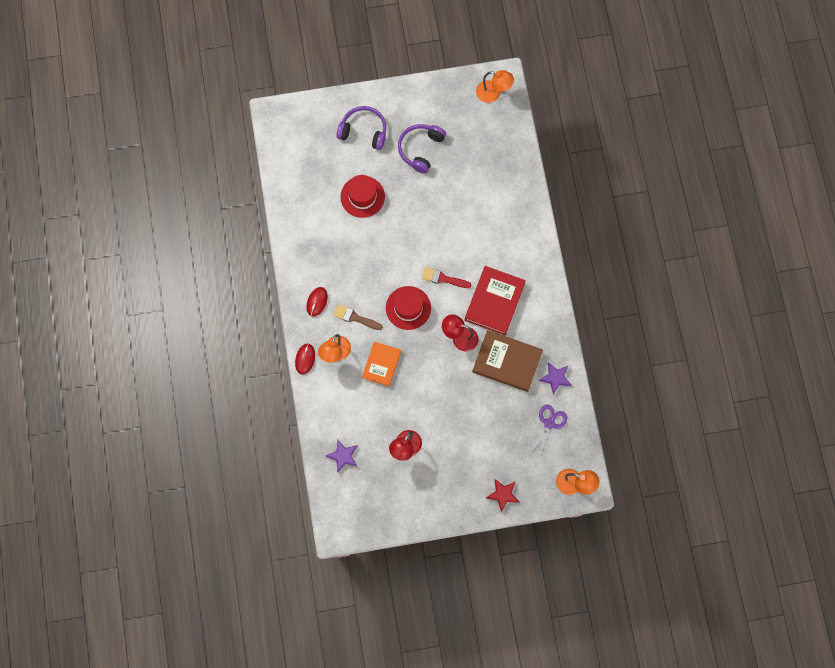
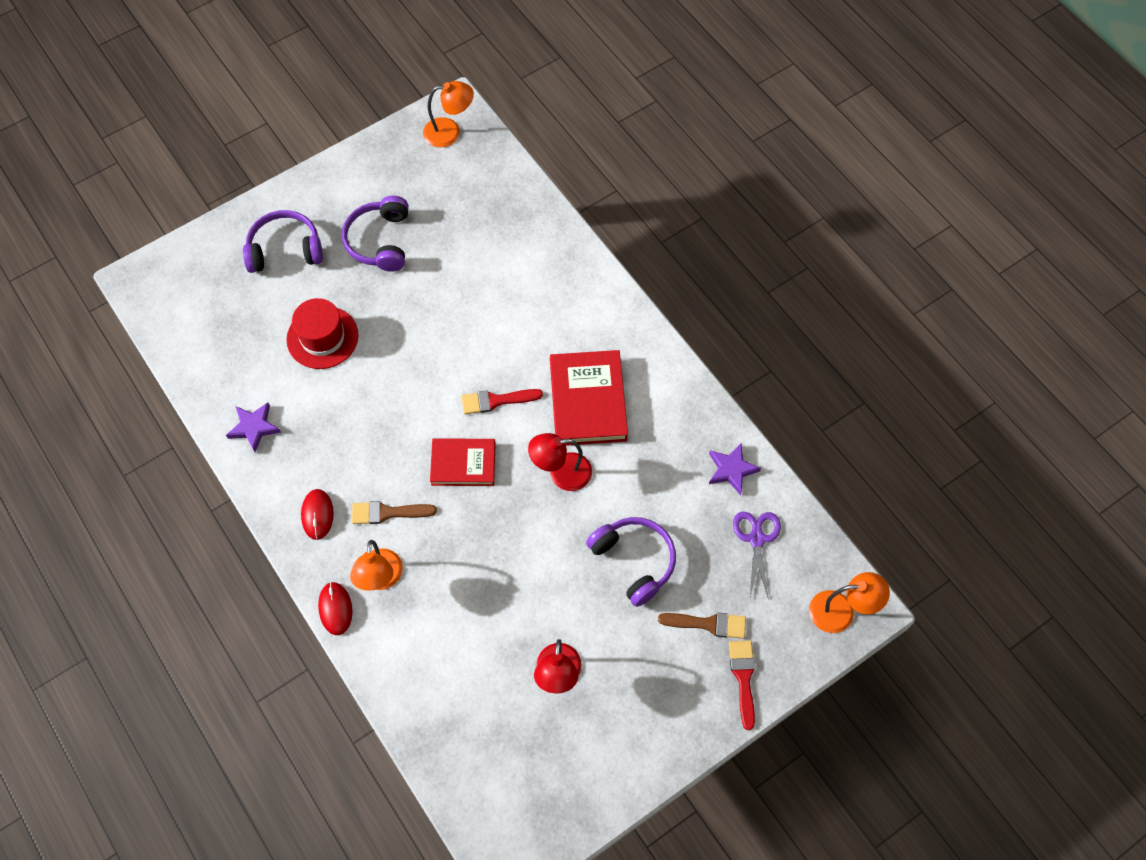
camera: 25 degrees left, 10 degrees down
(343, 456) = (464, 734): purple star -> purple star (254, 427)
(381, 364) = (461, 564): orange book -> none
(408, 308) = (463, 464): red hat -> red book
(475, 405) = (634, 561): none -> purple headphones
(499, 457) = (708, 624): none -> brown brush
(503, 495) = (743, 678): red star -> red brush
(507, 362) = (649, 478): brown book -> none

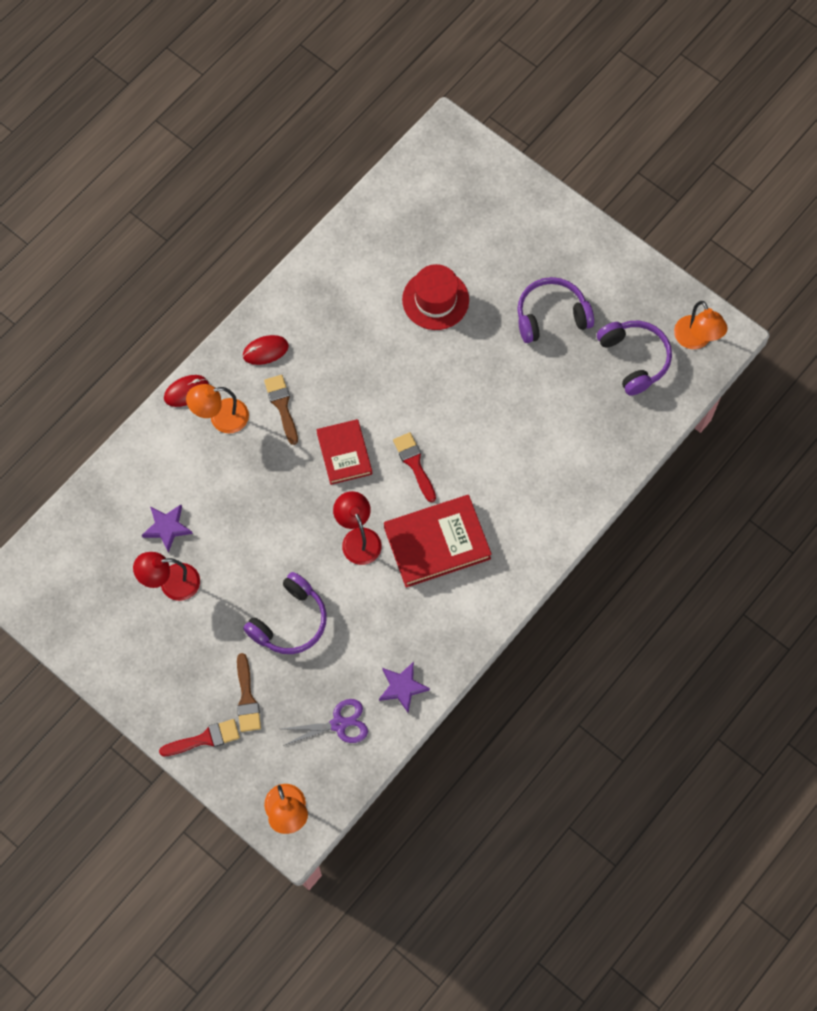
camera: 75 degrees right, 5 degrees up
(254, 427) = (332, 274): purple star -> purple star (167, 528)
(285, 250) = (516, 239): purple headphones -> purple headphones (634, 359)

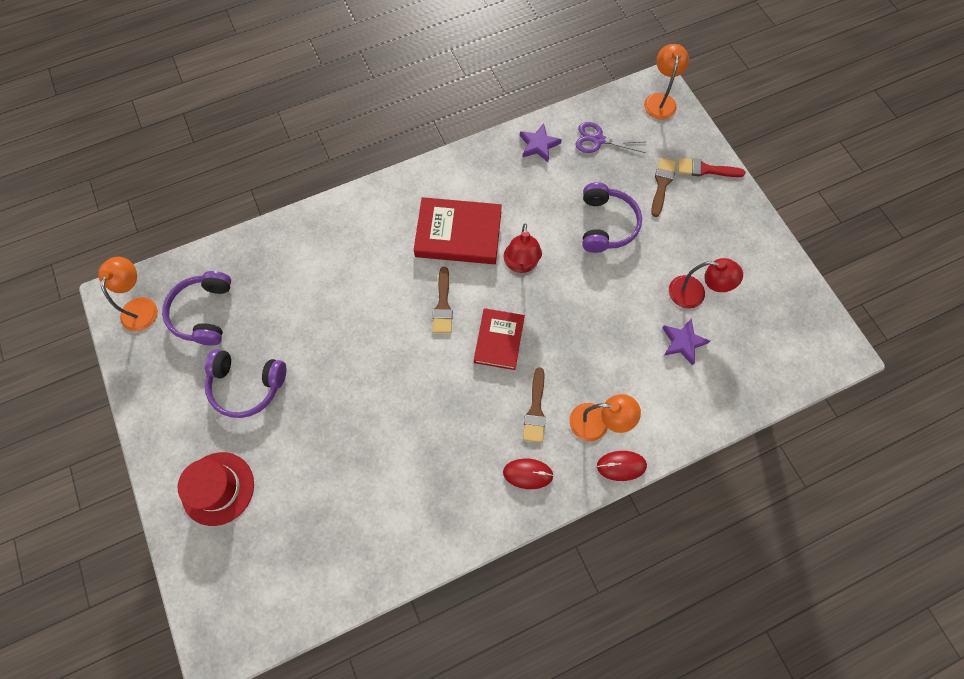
camera: 155 degrees left, 0 degrees up
(289, 621) = (605, 224): purple headphones -> purple headphones turned 120 degrees clockwise
(414, 464) = (443, 305): red brush -> brown brush
(435, 300) = (341, 452): red hat -> red hat (218, 488)

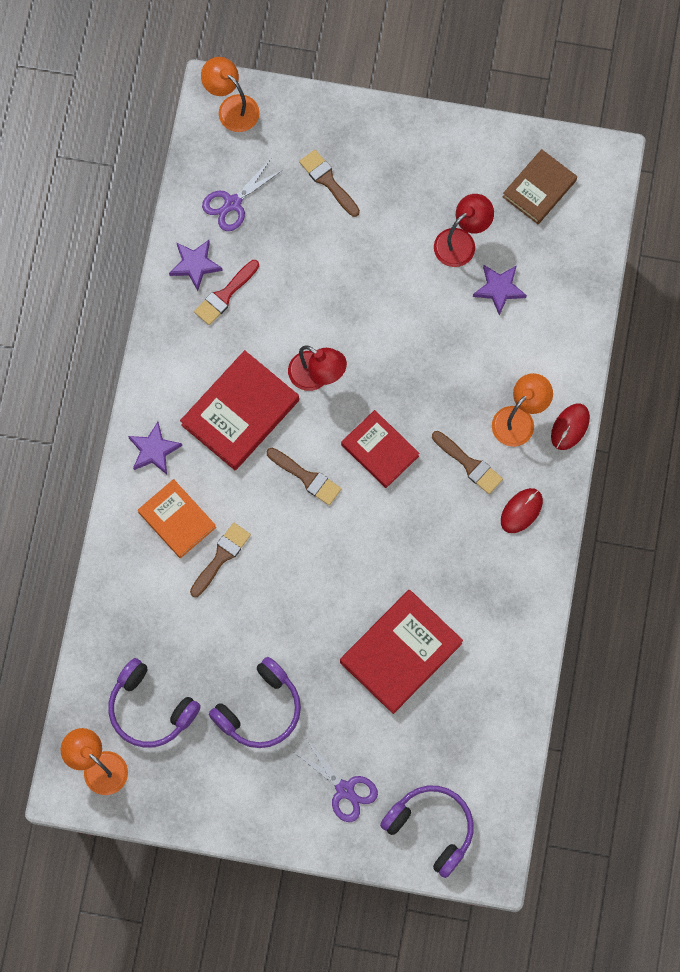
camera: 55 degrees left, 5 degrees up
(218, 488) = (345, 790): red hat -> purple scissors
(346, 287) = (221, 557): none -> brown brush
(353, 458) = (400, 653): none -> red book
(354, 244) = (177, 520): none -> orange book
(393, 200) = (154, 450): none -> purple star
(605, 224) = (332, 267): purple headphones -> purple headphones (431, 829)
(705, 169) = (343, 128): red brush -> red brush (225, 295)
(779, 320) = (539, 189): none -> brown book

